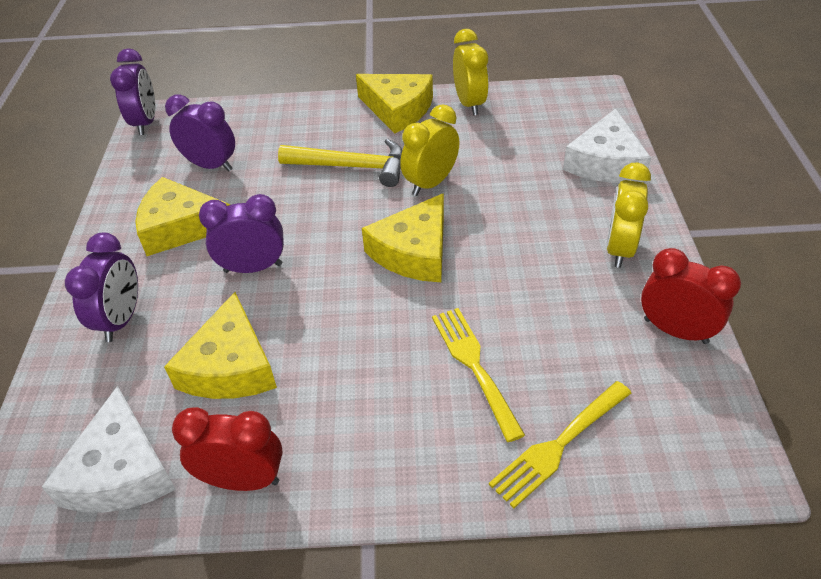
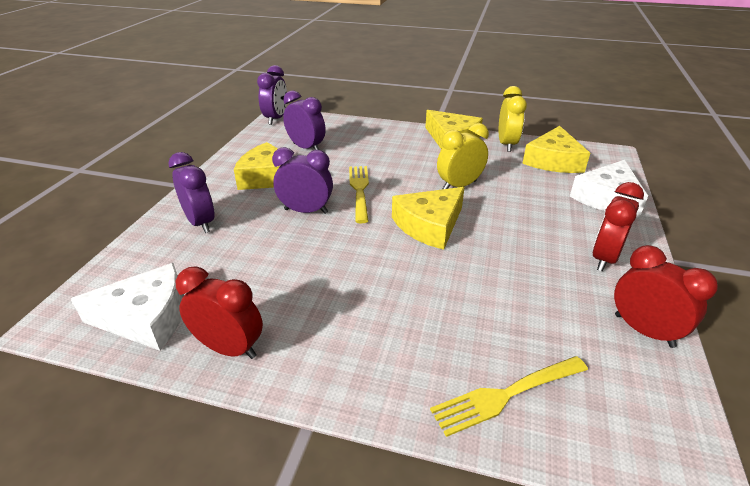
camera: 15 degrees right, 10 degrees down
(121, 320) = (200, 223): purple clock -> purple clock turned 60 degrees counterclockwise
(121, 470) = (146, 317): white cheese -> white cheese turned 105 degrees counterclockwise
(230, 366) = (259, 268): yellow cheese -> yellow cheese (553, 160)
(352, 167) = (404, 166): yellow hammer -> none
(474, 366) = (450, 314): yellow fork -> yellow fork (359, 190)
(619, 249) = (604, 258): yellow clock -> red clock

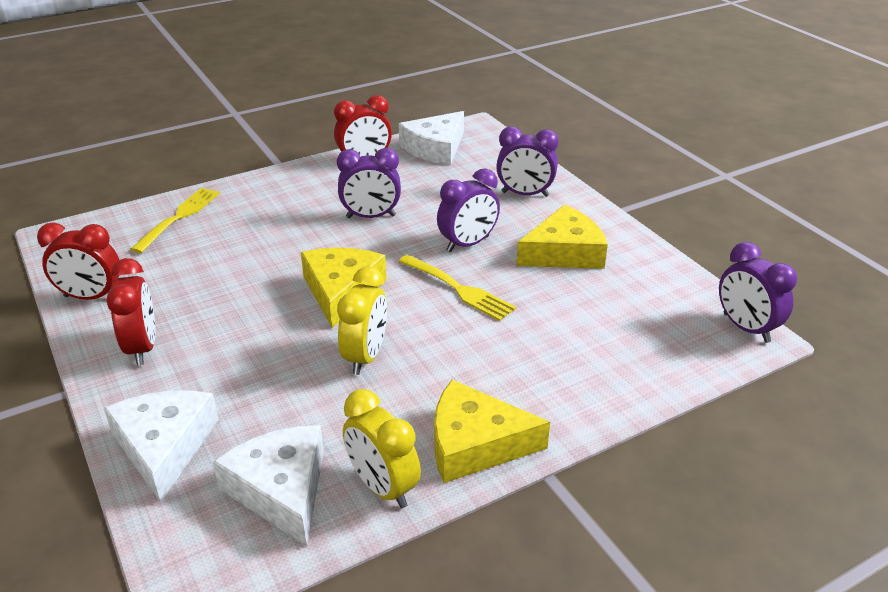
camera: 135 degrees right, 0 degrees up
(306, 148) = (610, 306): purple clock -> purple clock (371, 216)
(553, 160) = (281, 490): yellow cheese -> white cheese

